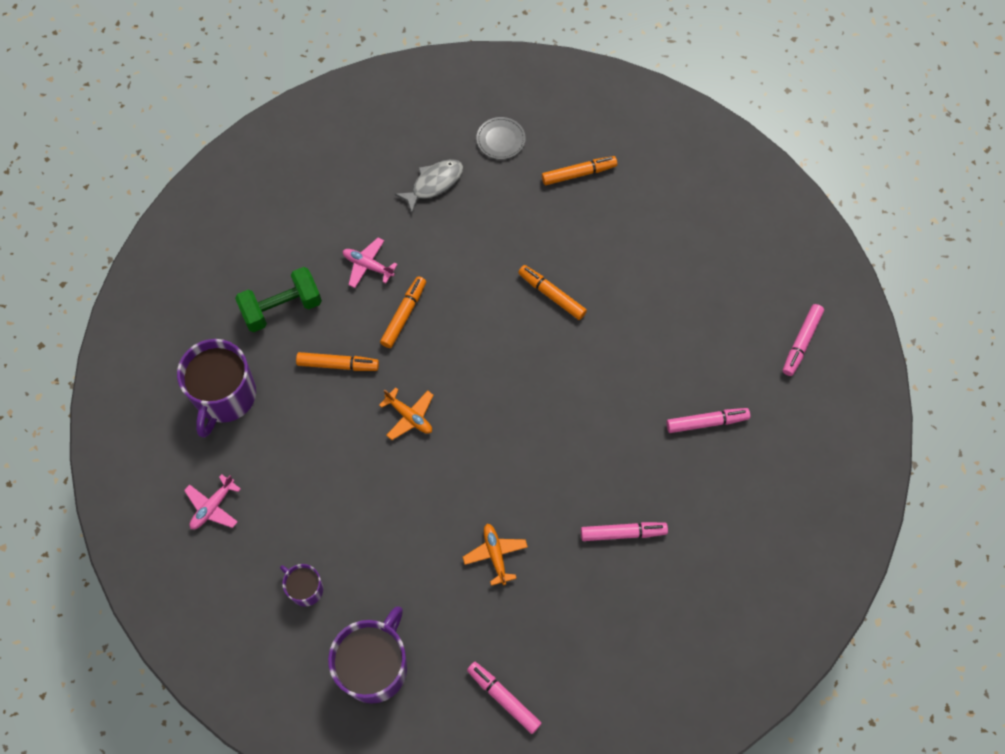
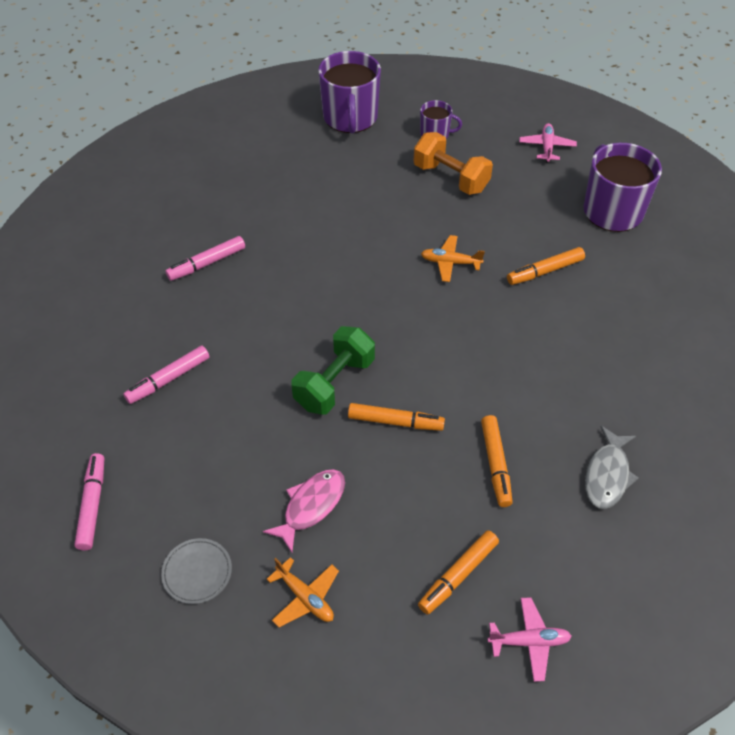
camera: 150 degrees right, 15 degrees down
(282, 308) = (635, 290): green dumbbell -> green dumbbell (334, 383)
(336, 517) = (450, 178): none -> orange dumbbell
(368, 266) = (596, 360): pink plane -> pink plane (529, 641)
(404, 315) = (524, 335): orange marker -> orange marker (496, 464)
(495, 555) = (307, 207): orange plane -> orange plane (305, 597)
(501, 140) = (580, 569): grey plate -> grey plate (197, 572)
(503, 698) = (245, 138): pink marker -> none
(648, 264) = (311, 506): none -> pink fish

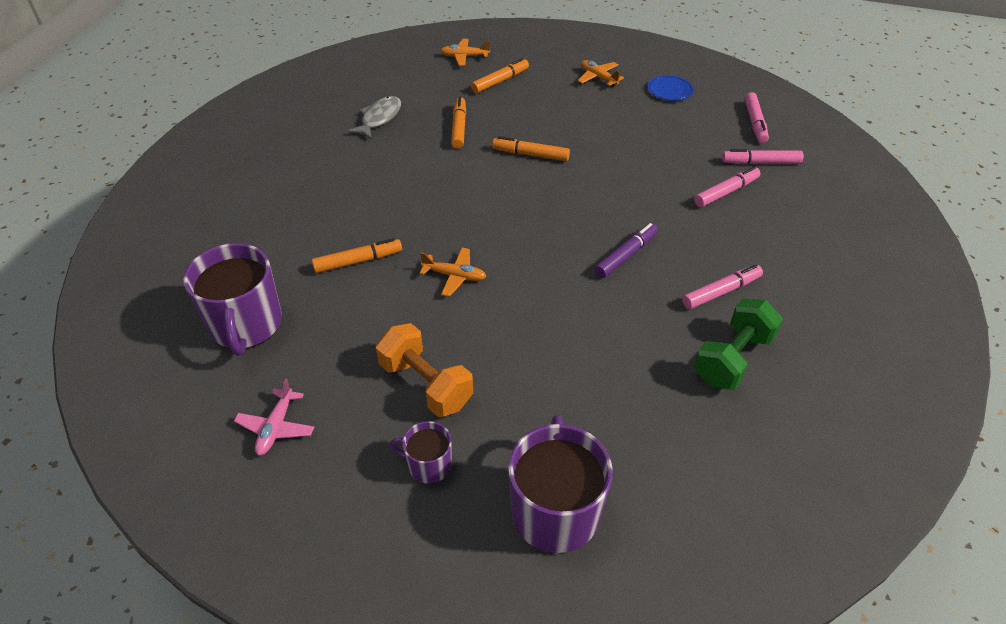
camera: 175 degrees left, 5 degrees down
(112, 429) = (760, 163): none -> pink marker
(197, 572) = (669, 90): grey plate -> blue plate
(290, 294) = (625, 255): none -> purple marker
(311, 506) = (596, 114): pink fish -> none
(334, 383) = (580, 181): green dumbbell -> green dumbbell (732, 359)
(529, 641) = (464, 57): pink plane -> orange plane

